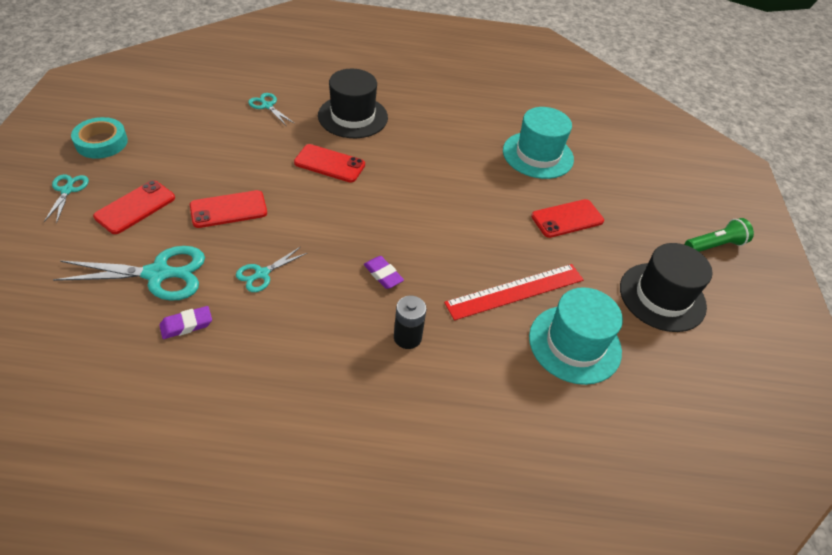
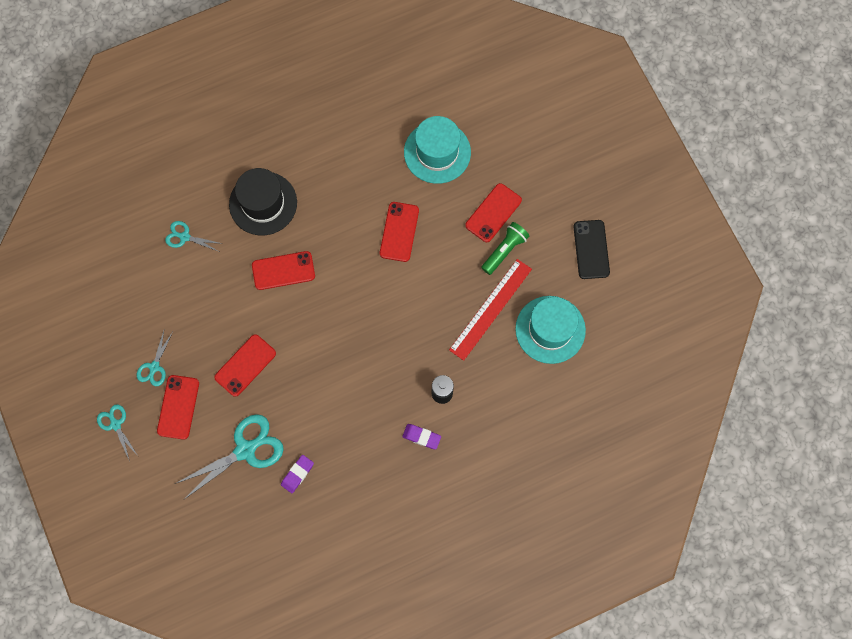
camera: 25 degrees left, 25 degrees up
(101, 142) = (93, 364): turquoise tape -> none
(261, 274) = (313, 405): turquoise scissors -> turquoise scissors (154, 367)
(383, 274) = (394, 352): purple eraser -> purple eraser (421, 437)
(461, 189) = (399, 232): none -> red phone
(662, 297) = (591, 249): black hat -> black phone
(714, 245) = (611, 171): green flashlight -> green flashlight (504, 250)

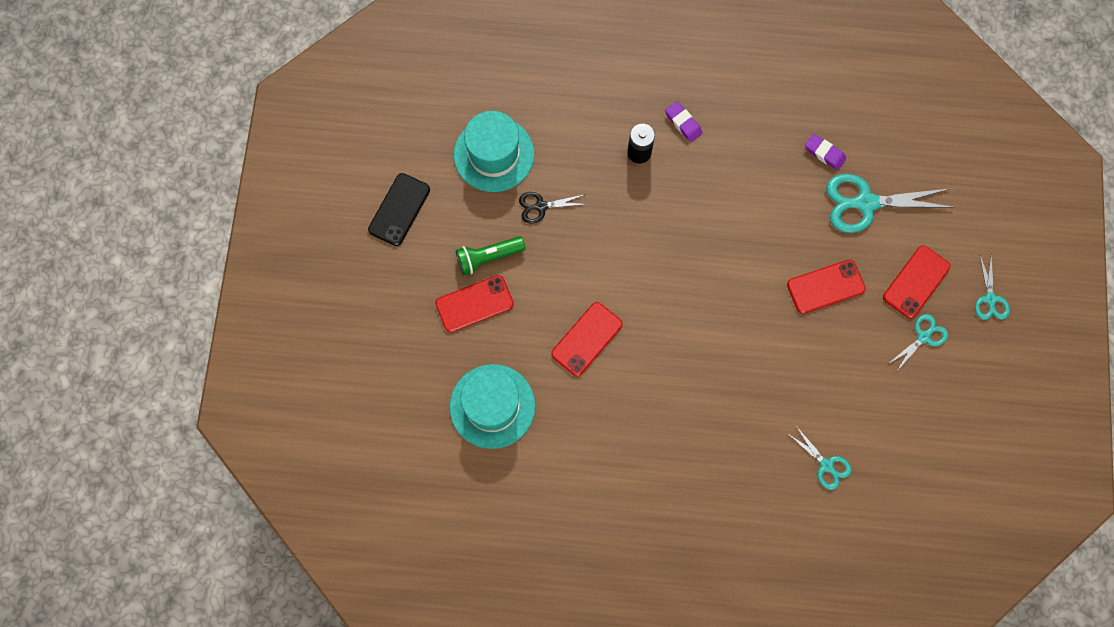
camera: 150 degrees left, 0 degrees up
(263, 203) = (719, 456): black hat -> none
(283, 271) = (735, 365): red phone -> none
(297, 474) = (824, 153): purple eraser -> purple eraser turned 60 degrees clockwise
(490, 309) = (540, 206): red ruler -> black scissors

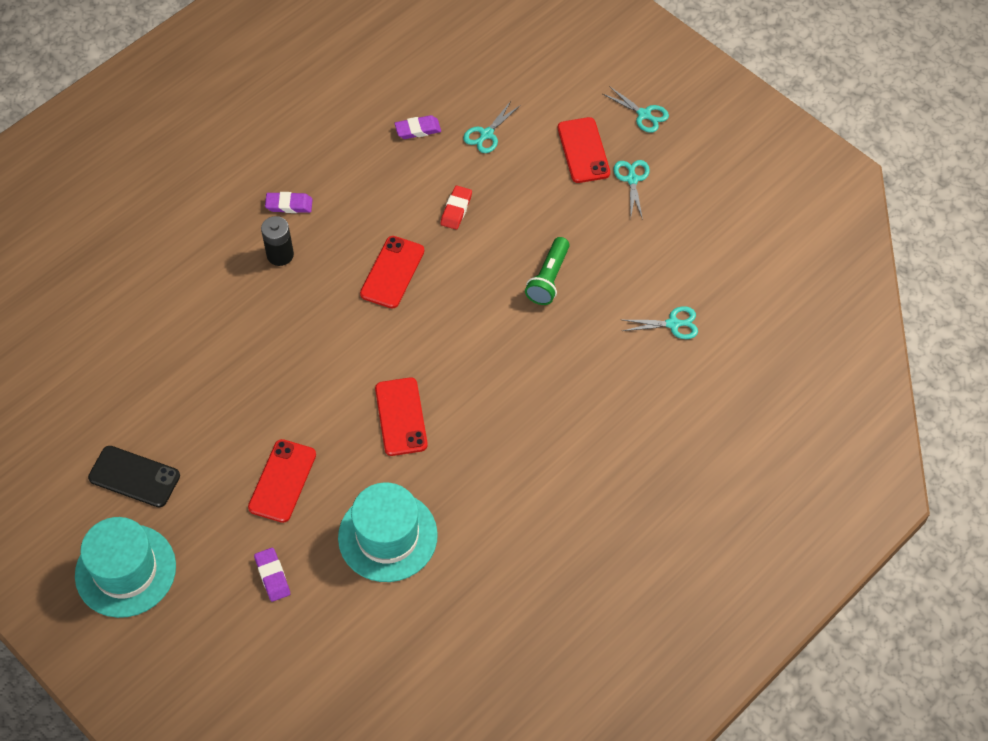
camera: 50 degrees left, 15 degrees down
(399, 209) = (134, 477): black phone -> black phone turned 45 degrees counterclockwise
(403, 357) = (272, 576): none -> purple eraser
(488, 257) = (252, 438): green flashlight -> green flashlight (548, 279)
(494, 154) = (165, 363): turquoise hat -> turquoise hat (125, 570)
(540, 206) = (249, 363): black scissors -> none
(782, 236) = (456, 210): none -> red eraser
(825, 287) = (527, 212): red phone -> red phone (392, 272)
(865, 203) = (486, 134): turquoise scissors -> turquoise scissors, size x0.54

